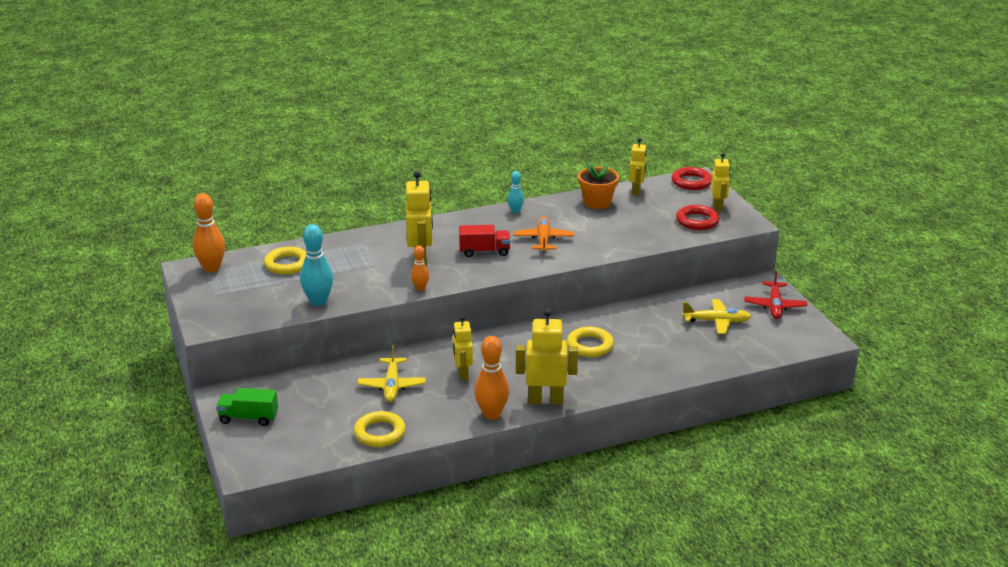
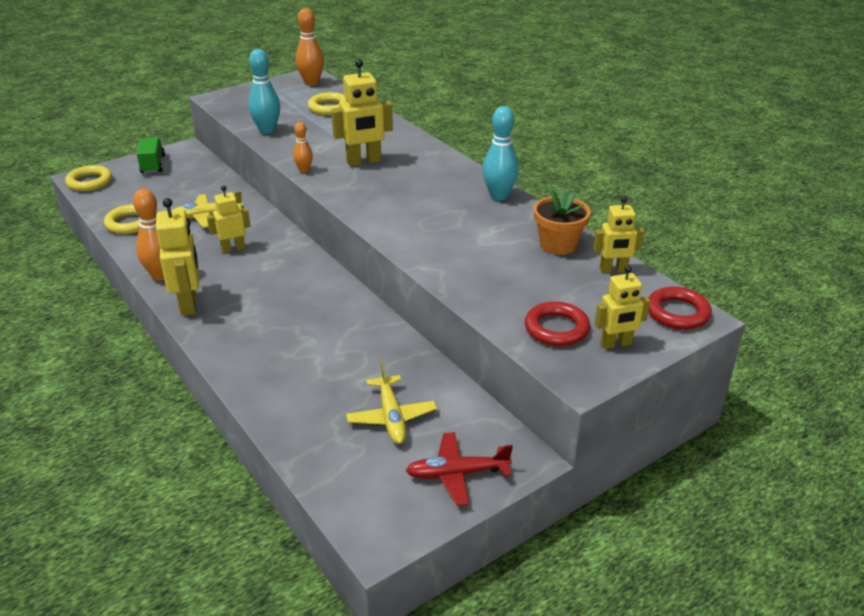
camera: 75 degrees right, 5 degrees up
(484, 251) = (394, 191): red truck -> none
(515, 211) = (499, 196): turquoise bowling pin -> turquoise bowling pin, size x1.74
(543, 240) = (439, 221): orange plane -> none
(590, 345) = (304, 319): yellow ring -> yellow ring (89, 182)

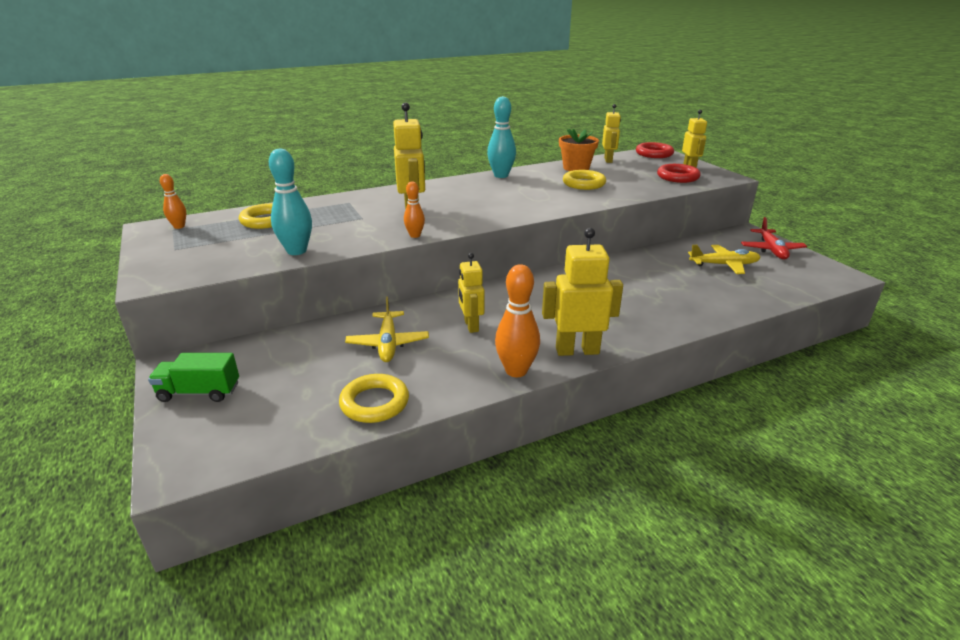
camera: 80 degrees left, 5 degrees down
(89, 182) = (206, 456): yellow ring -> yellow ring (584, 184)
(311, 83) = (179, 226): orange bowling pin -> orange bowling pin, size x0.57

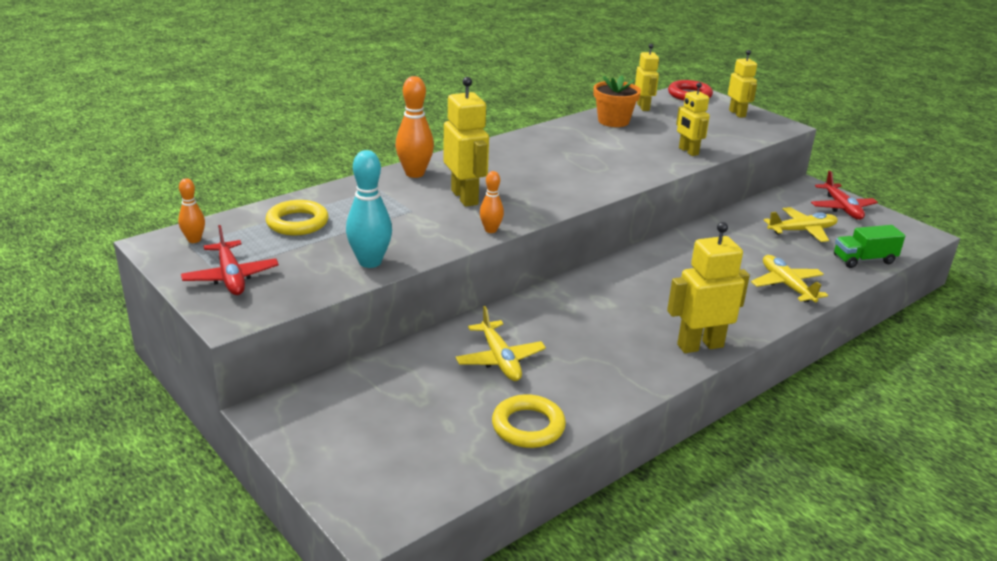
camera: 15 degrees left, 0 degrees up
(180, 253) = (231, 277): none -> red plane
(199, 392) = (329, 439): green truck -> green truck (864, 260)
(471, 326) = (577, 329): yellow robot -> yellow robot (688, 151)
(501, 175) = (534, 137): turquoise bowling pin -> none
(516, 371) = (651, 374): orange bowling pin -> orange bowling pin (414, 173)
(584, 184) = (634, 144): yellow ring -> none
(677, 177) = (731, 128): red ring -> none
(688, 308) = (787, 286): none -> yellow plane

